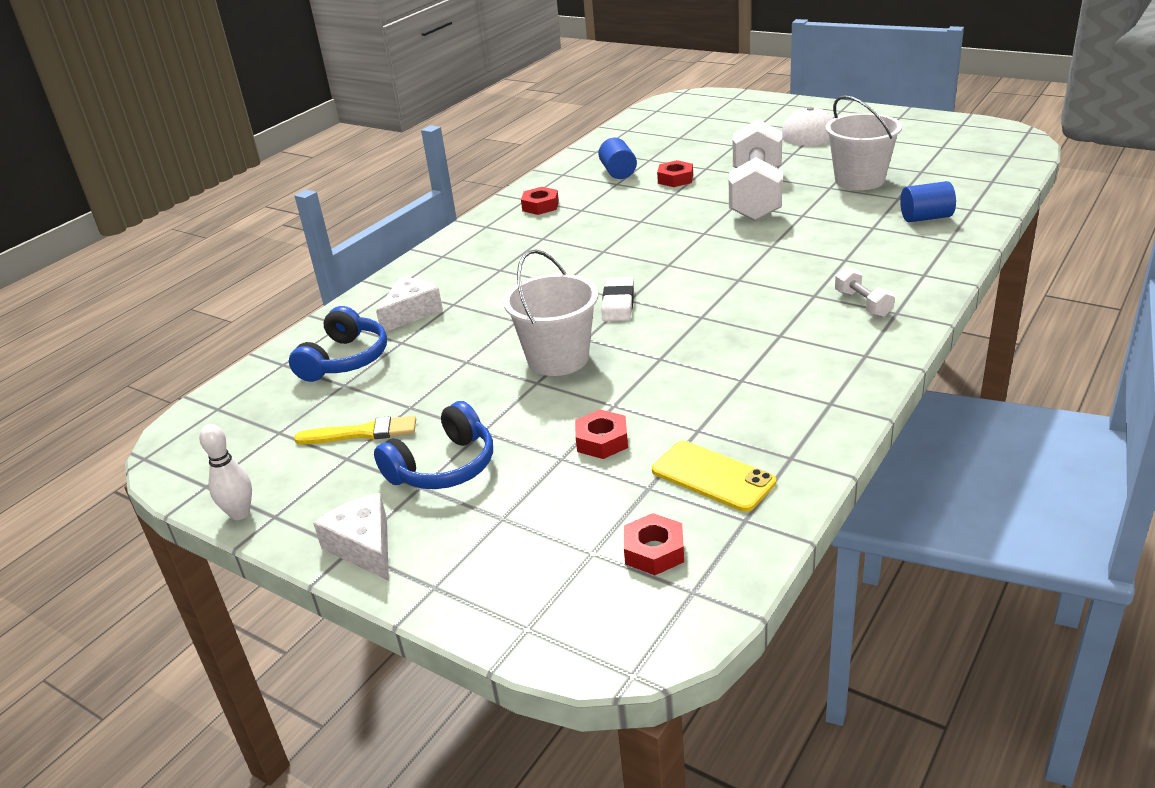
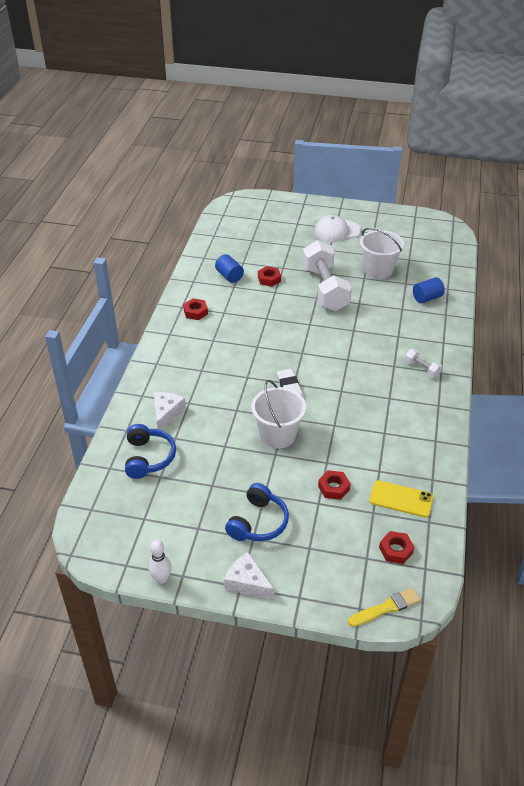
camera: 25 degrees left, 10 degrees up
(362, 433) = (196, 509): yellow brush -> yellow brush (386, 607)

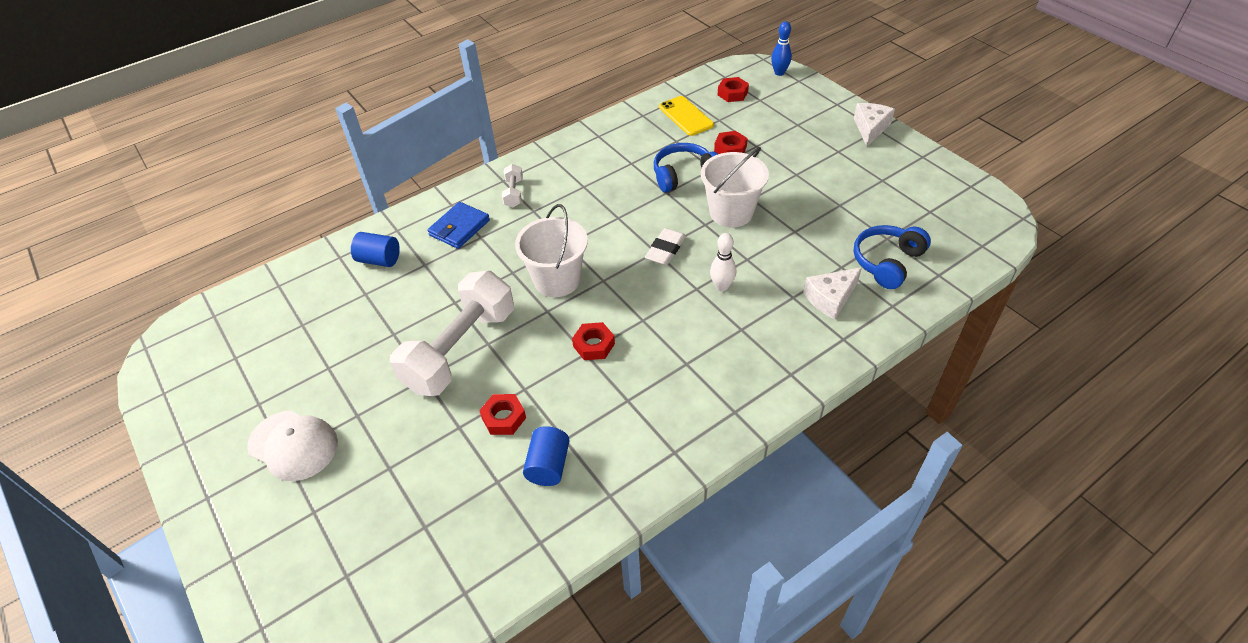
camera: 135 degrees left, 5 degrees up
(161, 578) = (943, 163): white bowling pin -> white bowling pin (721, 287)
(195, 312) = (665, 427): red nut -> red nut (594, 345)
(247, 582) = (870, 128): white cheese -> white cheese turned 150 degrees counterclockwise
(258, 522) = (823, 158): blue headphones -> blue headphones (684, 175)
(378, 270) = (360, 333): white bucket -> white bucket (557, 280)
(386, 607) = (779, 73): yellow brush -> blue bowling pin
(417, 334) = (459, 228): none -> blue wallet

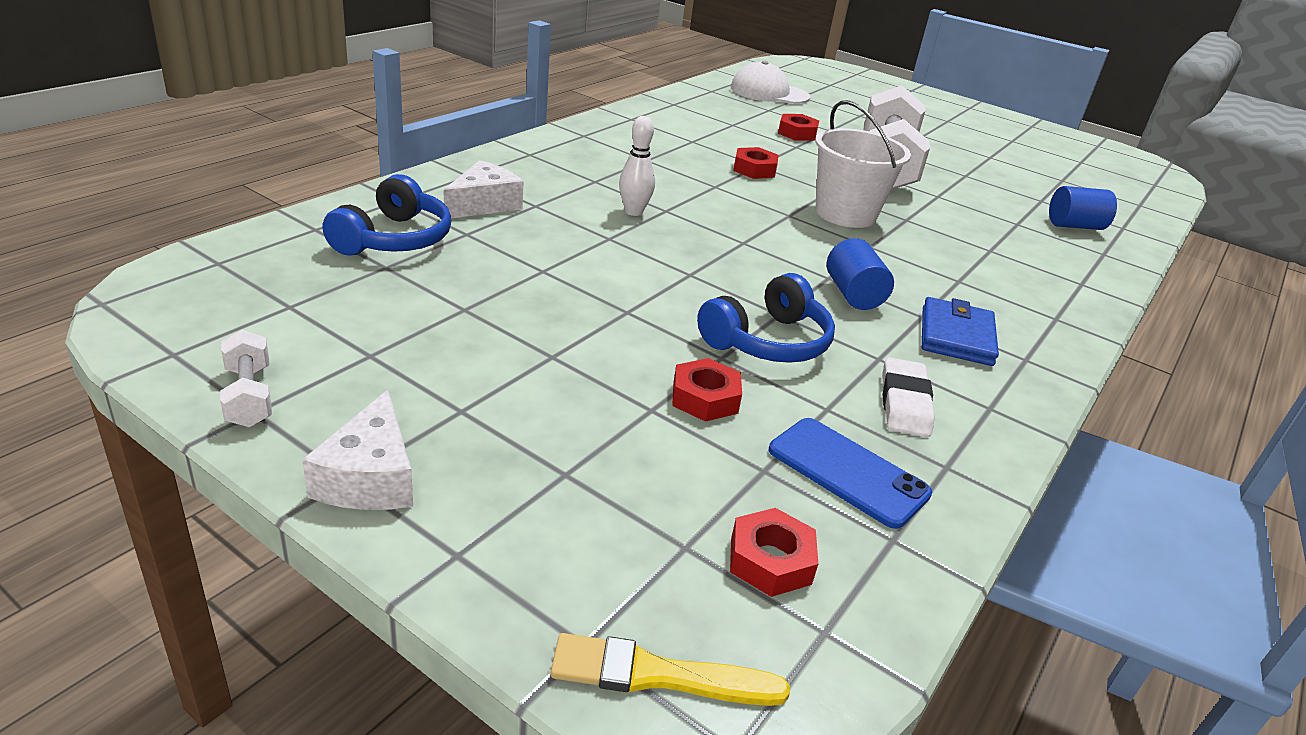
camera: 155 degrees right, 15 degrees down
(293, 445) = (949, 124): white cap -> white cap (769, 93)
(459, 228) = (1031, 258): blue wallet -> blue wallet (956, 336)
(514, 193) = (1016, 301): white dumbbell -> white dumbbell (249, 396)
(548, 465) = (735, 114): blue cylinder -> blue cylinder (853, 295)
(665, 250) = (731, 244): white eraser -> white eraser (904, 403)
(686, 116) = (847, 472): yellow phone -> blue phone
(731, 212) = (655, 290): white bucket -> none
(779, 73) = (657, 675): blue bowling pin -> yellow brush

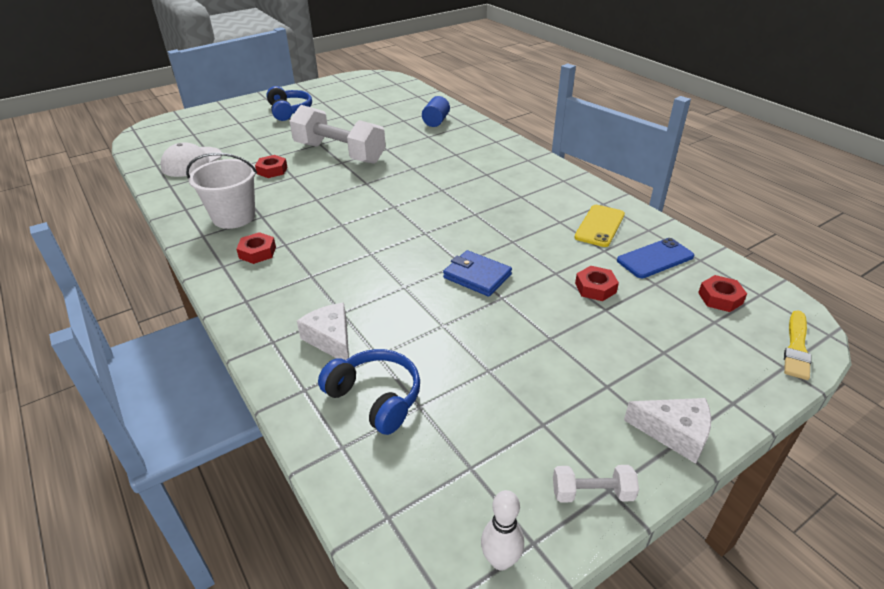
camera: 65 degrees left, 5 degrees up
(633, 212) = (369, 268): white bowling pin -> white bowling pin (500, 560)
(754, 169) = (323, 202): red nut -> red nut (257, 252)
(768, 341) = (541, 253): blue headphones -> blue headphones (289, 111)
(845, 214) = (399, 186): white bucket -> white bucket (234, 217)
(853, 295) = (496, 211): blue cylinder -> none
(904, 403) = (599, 226): white eraser -> yellow phone
(956, 336) = (541, 192): blue wallet -> blue wallet (477, 276)

